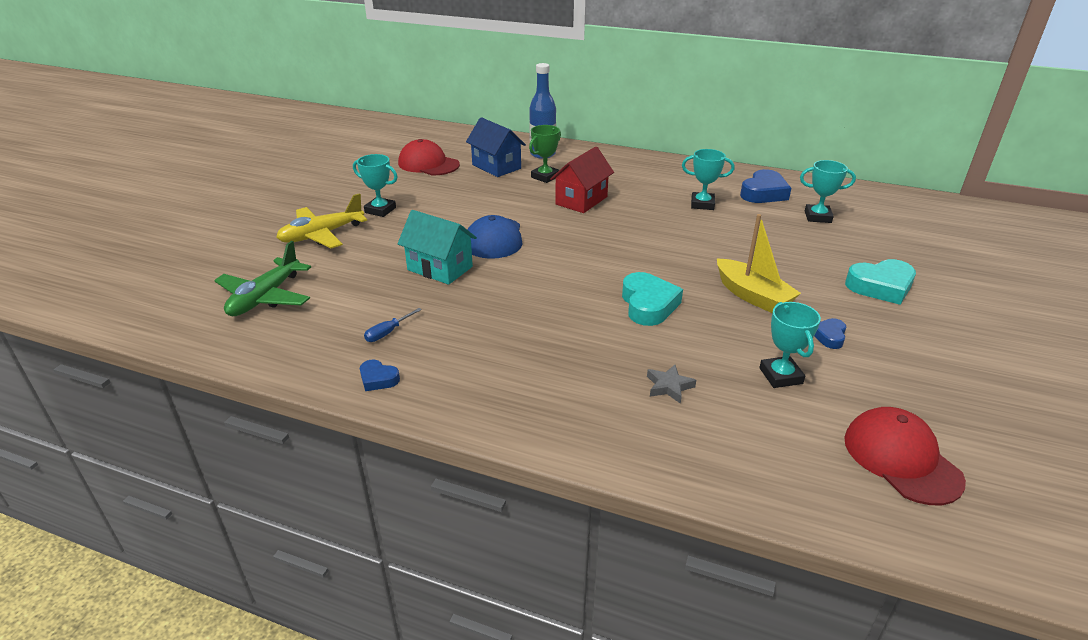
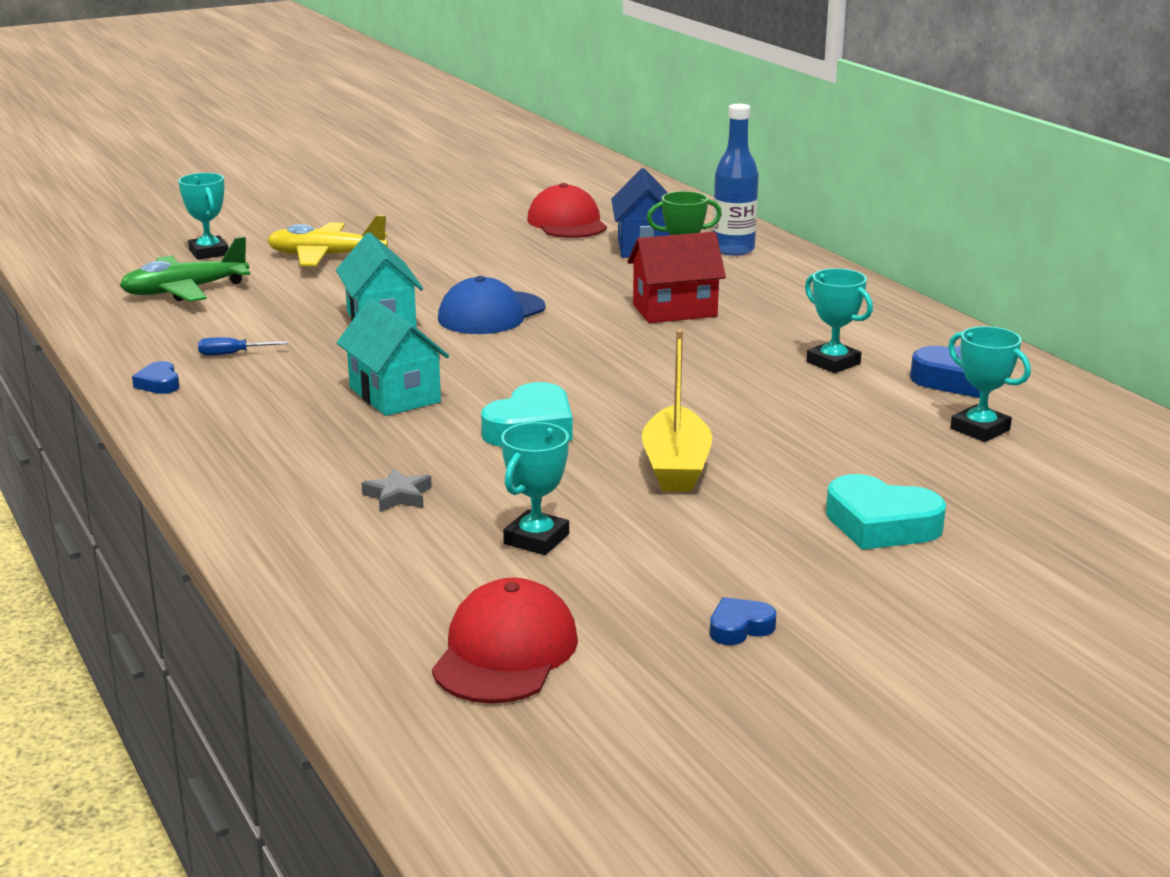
camera: 40 degrees right, 10 degrees down
(380, 210) = (425, 252): turquoise trophy -> turquoise trophy (209, 252)
(541, 317) = (394, 395): none -> turquoise house
(829, 336) = (681, 535): blue heart -> blue heart (739, 628)

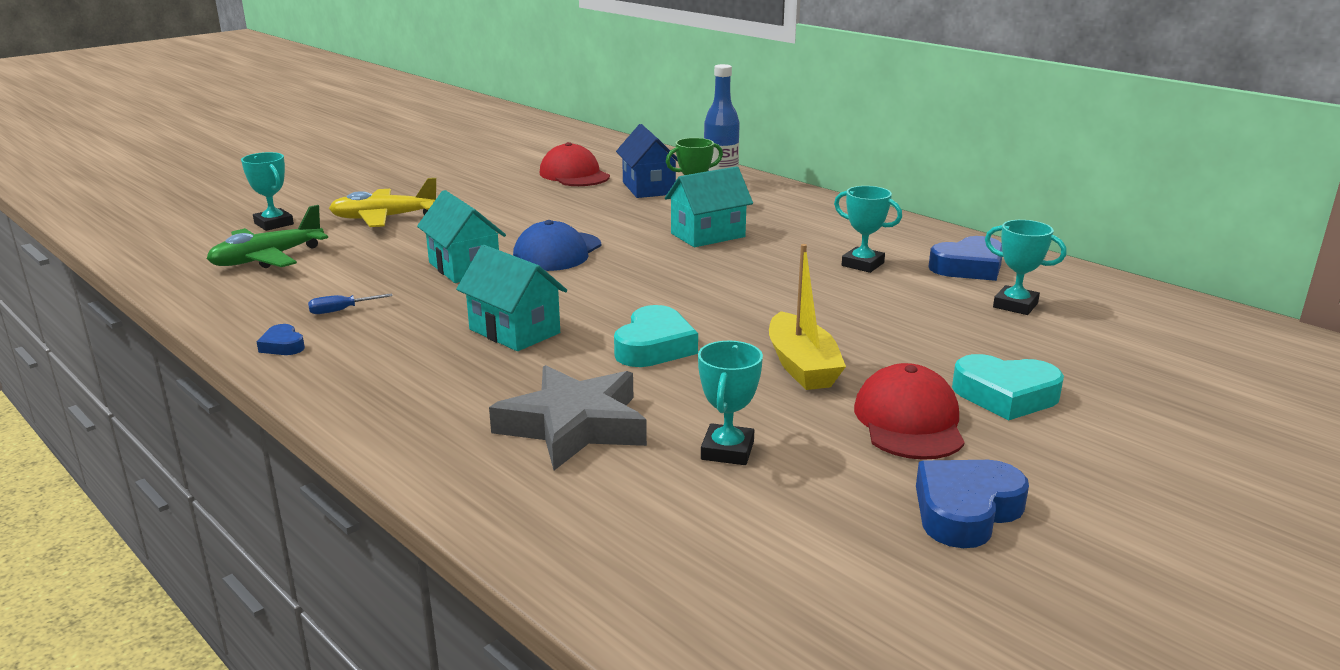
camera: 15 degrees left, 0 degrees up
(398, 496) = (573, 426): grey star -> grey star, size x2.34
(505, 652) = (774, 572): red cap -> red cap (909, 421)
(674, 310) = (708, 235): red house -> turquoise house
(739, 628) = (965, 511): blue heart -> blue heart, size x1.88

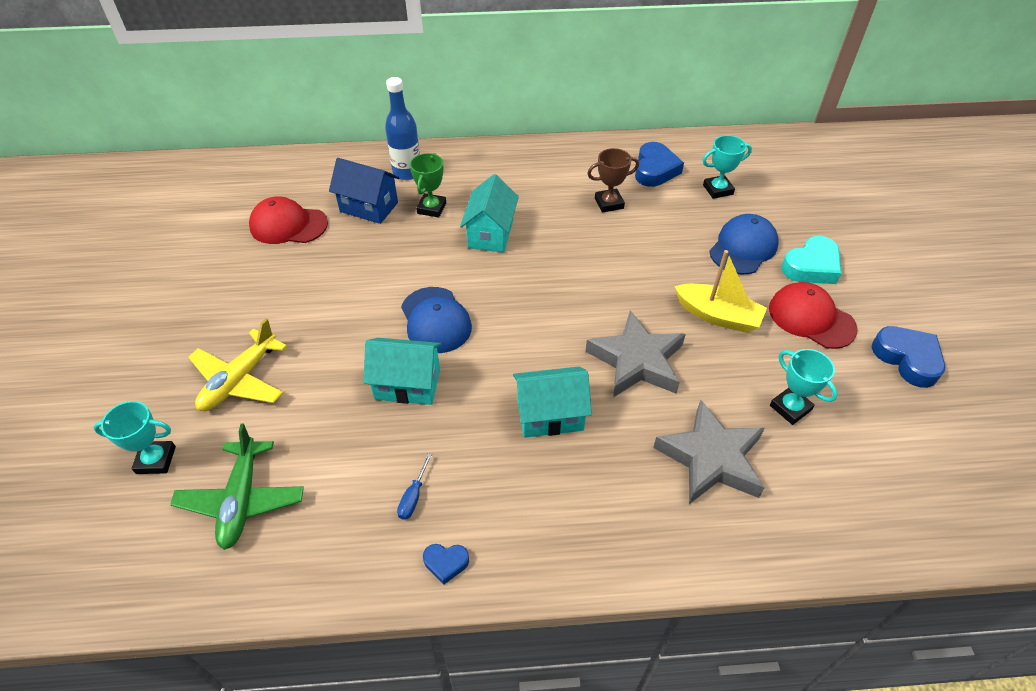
camera: 50 degrees left, 25 degrees up
(654, 346) = (637, 361): turquoise heart -> grey star
(862, 264) = (609, 203): turquoise trophy -> brown trophy
(947, 347) = (743, 248): none -> blue cap
(965, 511) = (907, 359): blue heart -> blue heart turned 150 degrees clockwise

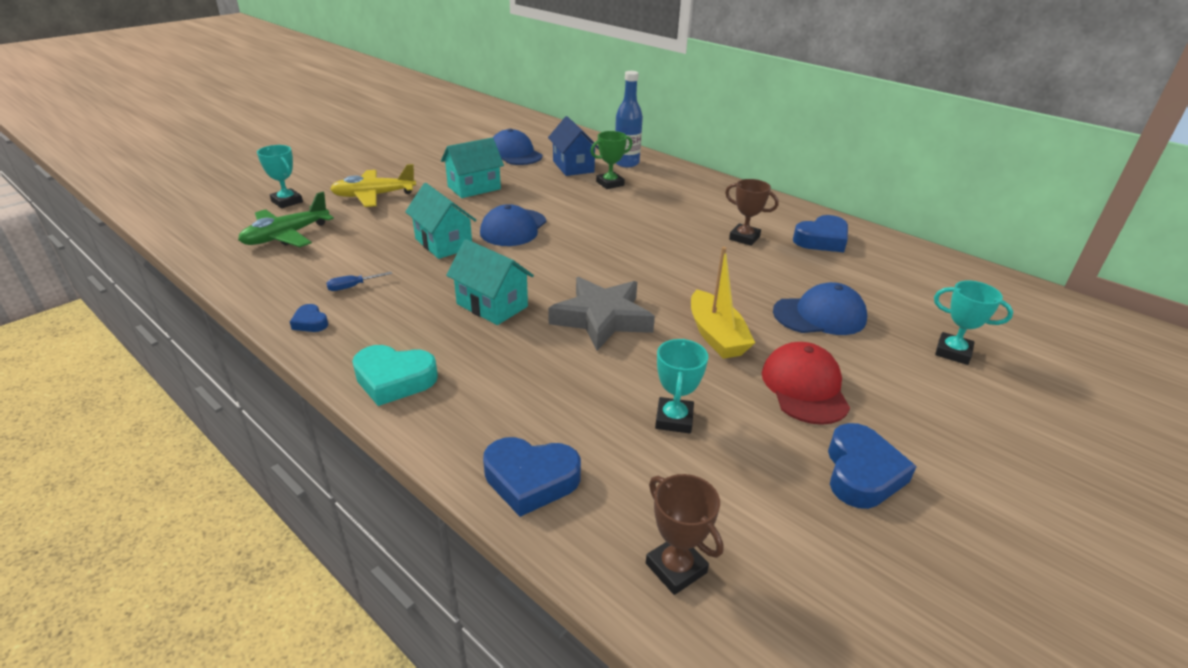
camera: 45 degrees right, 15 degrees down
(288, 225) = (515, 154): red cap -> blue cap
(490, 234) = (625, 211): turquoise house -> turquoise house (474, 188)
(711, 458) = (552, 398): grey star -> none
(717, 190) = (862, 275): turquoise trophy -> turquoise trophy (953, 352)
(792, 531) = (530, 480): none -> blue heart
(811, 266) = (870, 361): turquoise heart -> turquoise heart (394, 380)
(925, 508) = (676, 568): none -> brown trophy

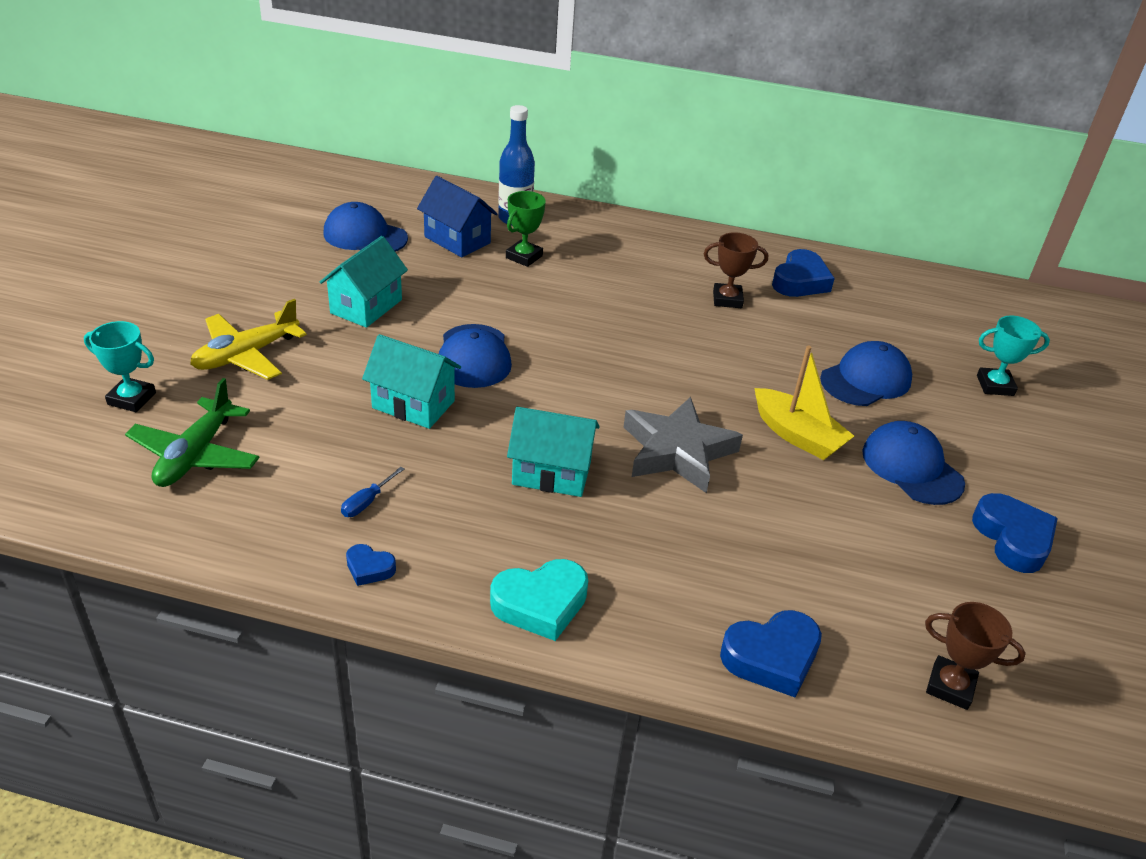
camera: 30 degrees left, 5 degrees up
(674, 419) = (836, 544): turquoise trophy -> none
(804, 387) = (912, 467): red cap -> blue cap

